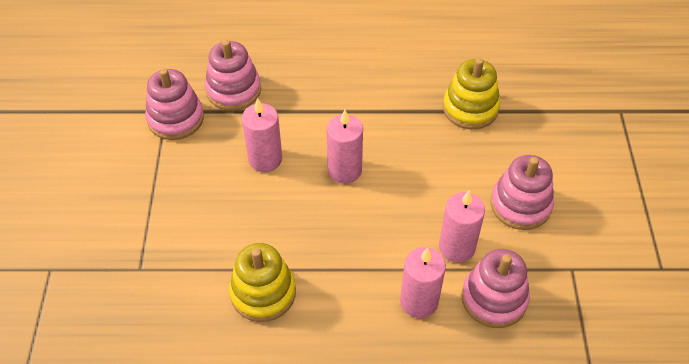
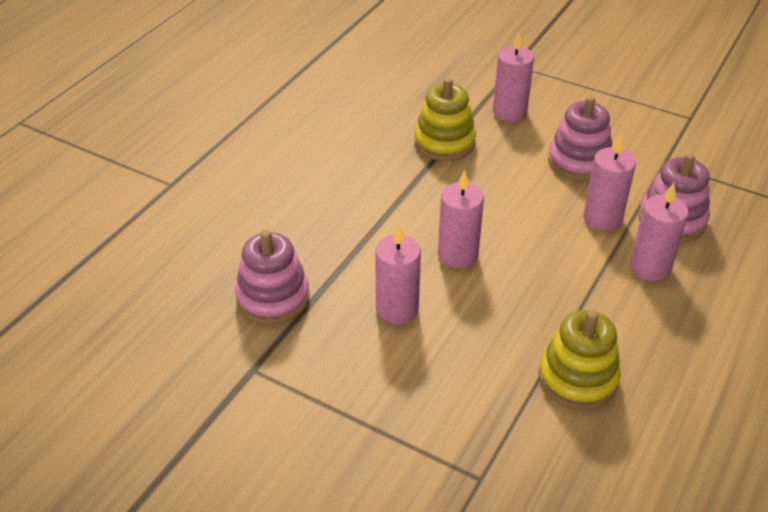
camera: 60 degrees left, 10 degrees down
(175, 118) = (273, 365): pink stacking toy -> none
(547, 133) = (509, 112): none -> pink candle

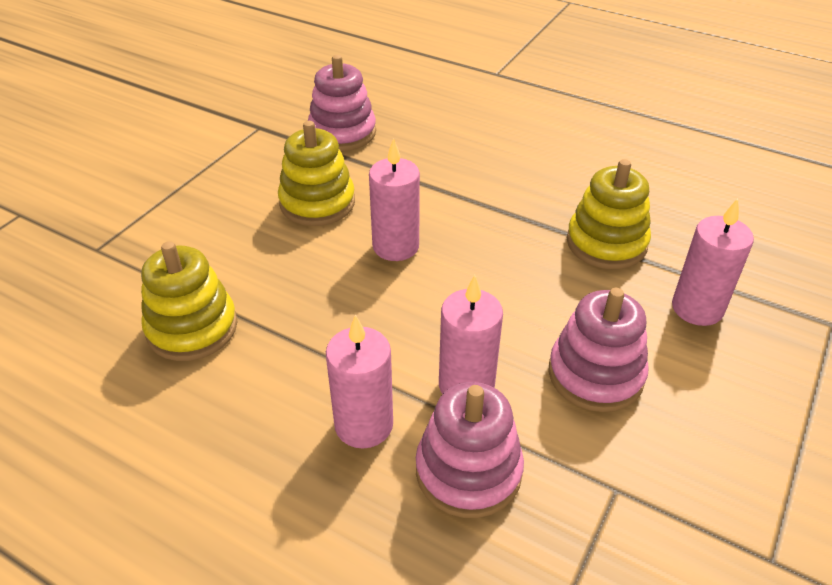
camera: 90 degrees right, 0 degrees up
(397, 309) = (317, 203): pink candle -> yellow stacking toy

